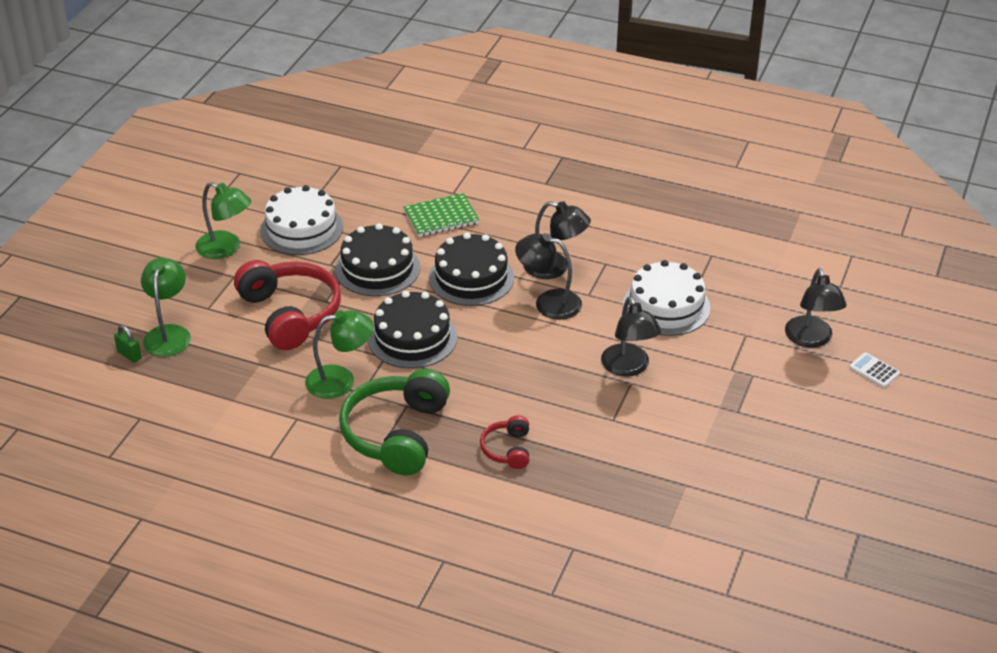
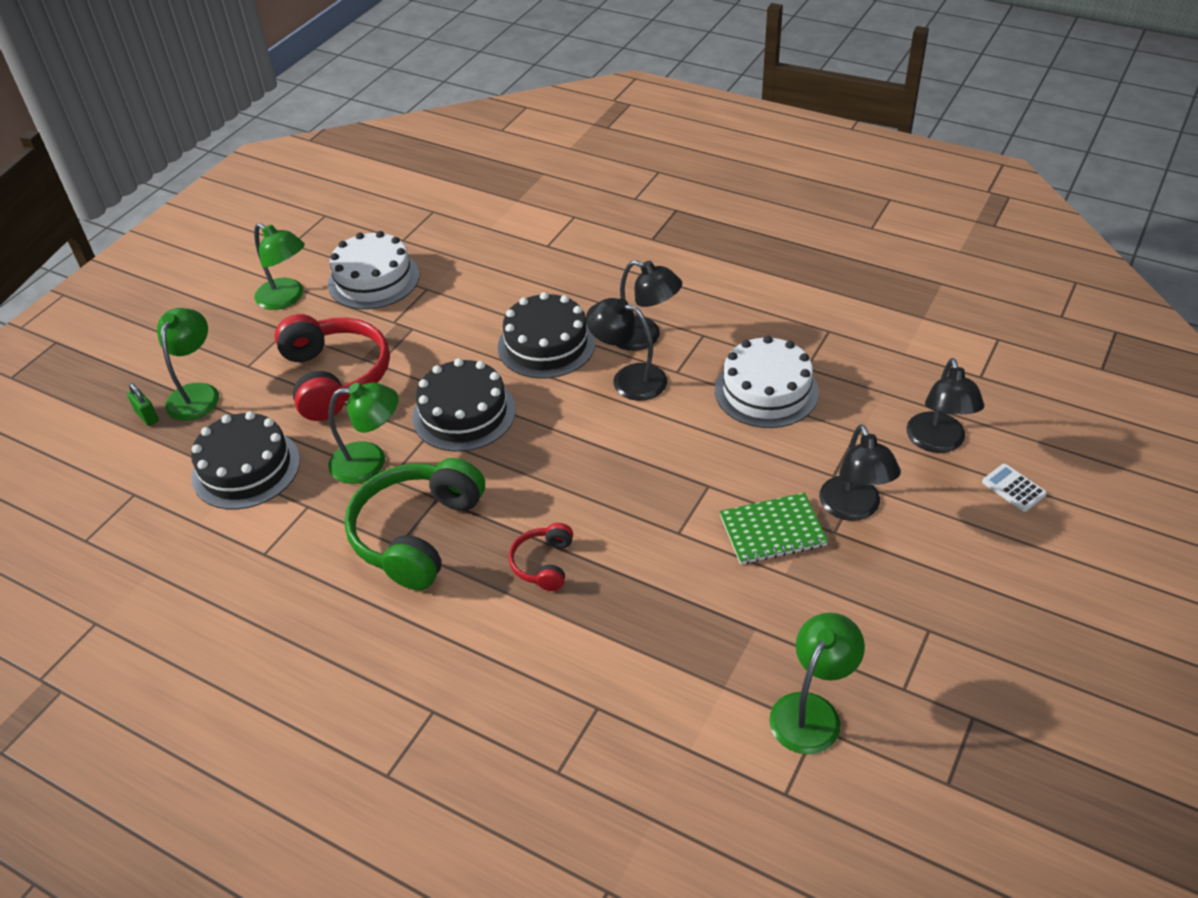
camera: 10 degrees right, 5 degrees up
(377, 268) = (444, 328): black cake -> black cake (246, 468)
(441, 217) = (528, 273): green notebook -> green notebook (772, 531)
(628, 368) = (709, 466): black lamp -> black lamp (853, 508)
(737, 538) = (811, 711): none -> green lamp

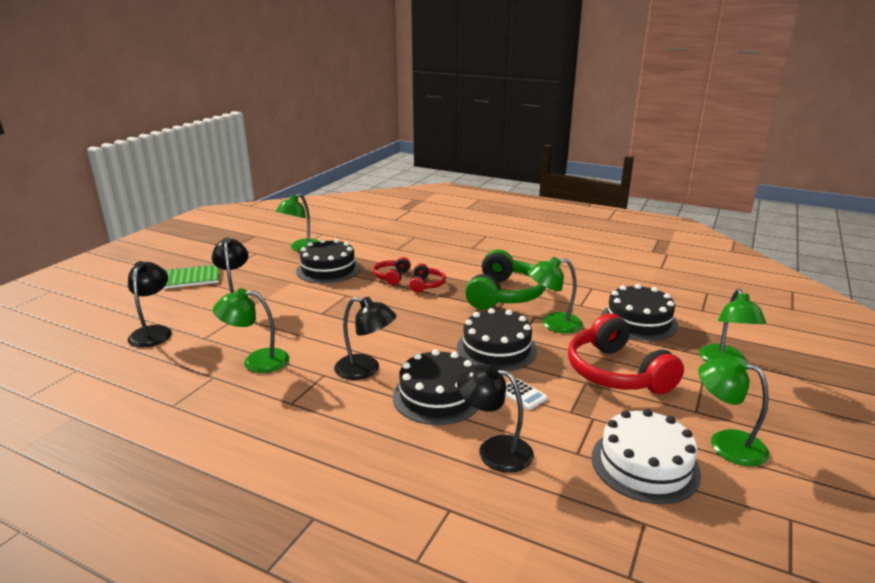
camera: 175 degrees right, 20 degrees down
(147, 416) = (747, 348): green padlock -> none
(605, 591) = (392, 276): none -> red headphones
(644, 337) = (346, 401): black lamp -> black lamp (494, 450)
(729, 617) = (328, 269): none -> black cake
(766, 391) = (256, 361): white cake -> green lamp
(772, 531) = (290, 295): green notebook -> green notebook (192, 278)
(1013, 488) = (128, 311): white calculator -> white calculator (522, 394)

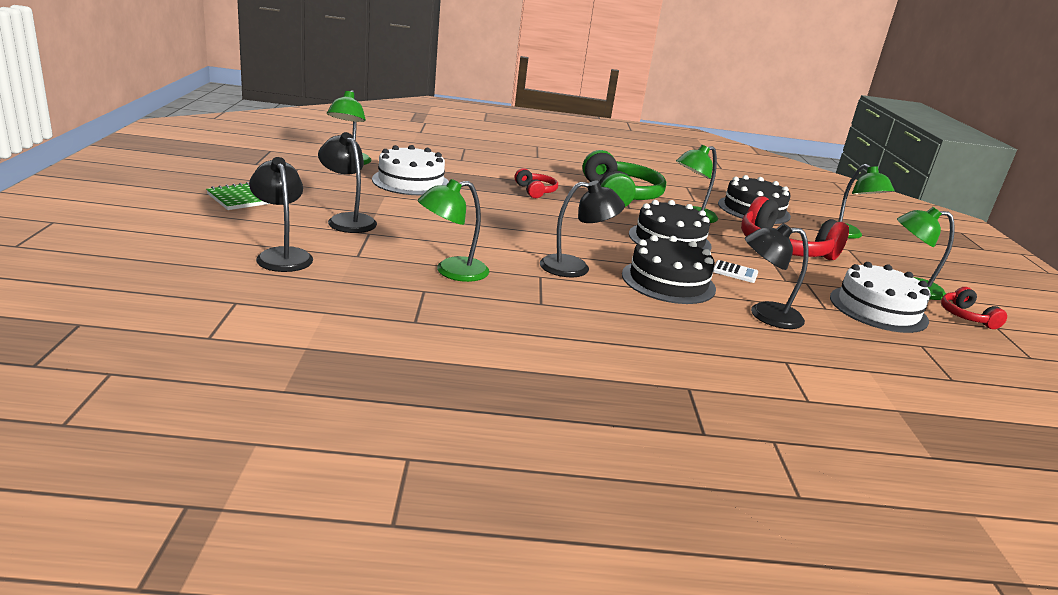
camera: 30 degrees left, 0 degrees up
(328, 269) = (411, 181): black cake -> white cake
(392, 276) = (490, 185): red headphones -> red headphones (966, 316)

